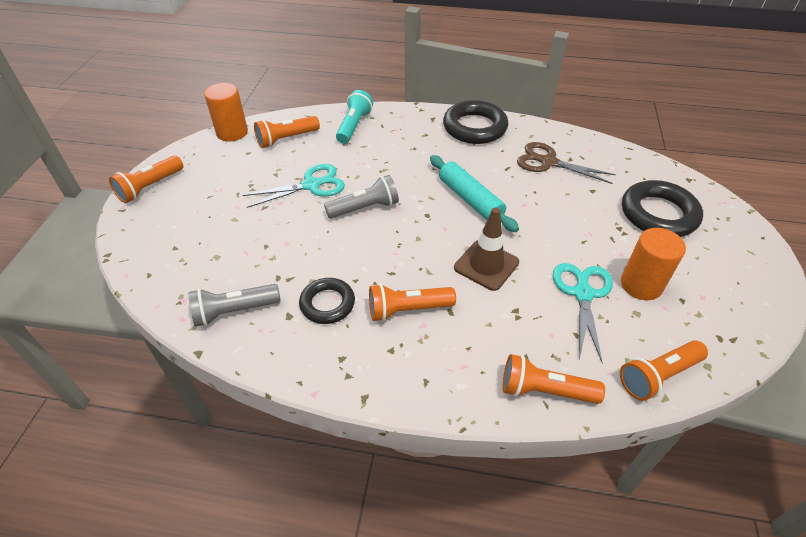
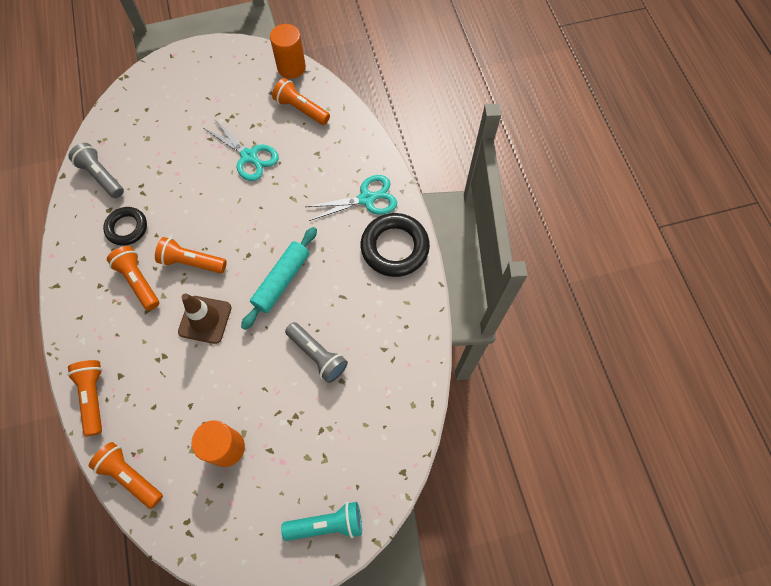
camera: 65 degrees right, 20 degrees up
(150, 187) = (201, 56): orange flashlight -> orange flashlight (192, 262)
(354, 126) = (346, 149): turquoise flashlight -> turquoise flashlight (327, 524)
(365, 208) = (237, 206): grey flashlight -> grey flashlight (317, 355)
(548, 162) = (368, 330): brown scissors -> none
(583, 294) = (199, 402): turquoise scissors -> turquoise scissors (366, 199)
(658, 214) = (330, 449): black ring -> none

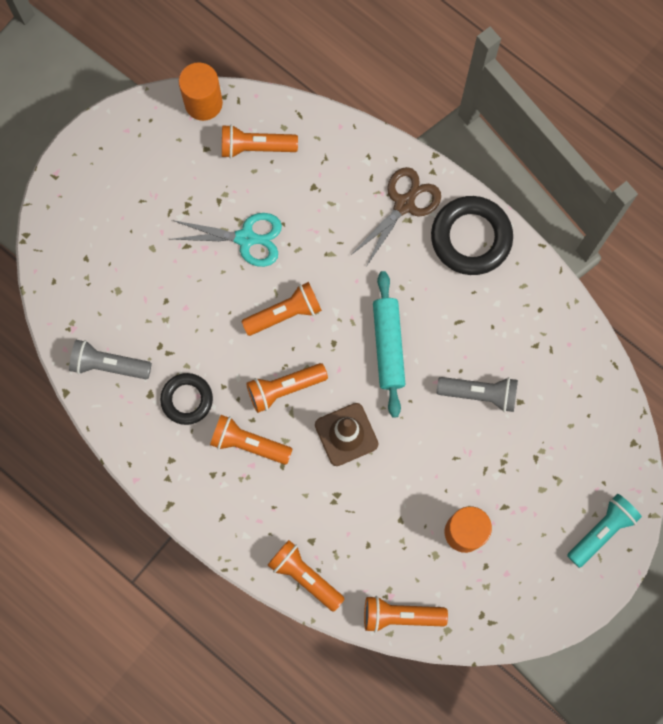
camera: 35 degrees left, 10 degrees up
(233, 216) = (284, 313): none -> orange flashlight
(366, 199) = (404, 204): turquoise scissors -> brown scissors

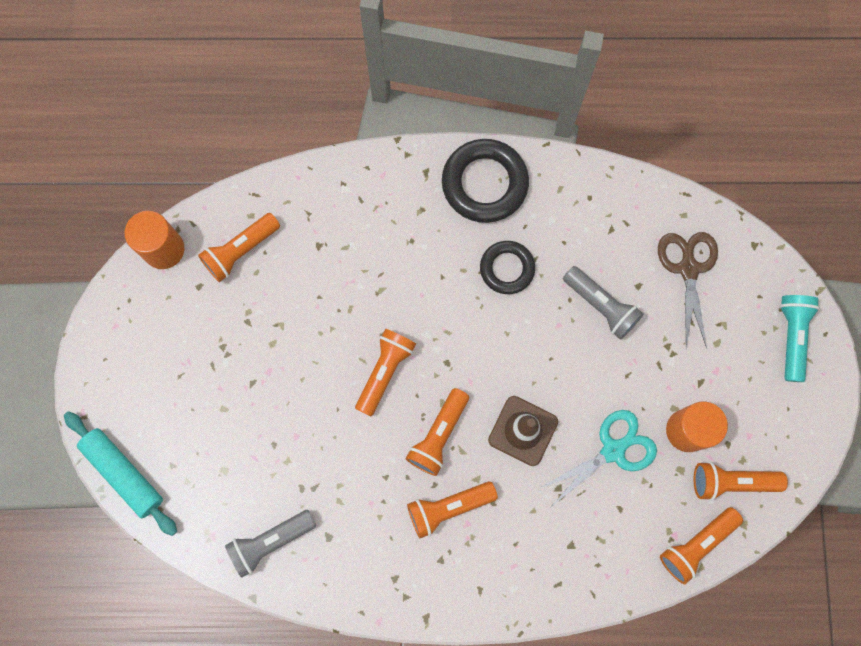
camera: 40 degrees left, 0 degrees up
(187, 399) = (364, 514): black ring -> black ring (507, 268)
(246, 238) = (298, 335): turquoise scissors -> turquoise scissors (613, 450)
(305, 576) = (591, 580): orange flashlight -> orange flashlight (731, 482)
(388, 346) = (494, 328): turquoise rolling pin -> turquoise rolling pin (123, 473)
(404, 204) = (406, 199): brown scissors -> brown scissors (688, 269)
(479, 393) = (601, 306): grey flashlight -> grey flashlight turned 75 degrees clockwise

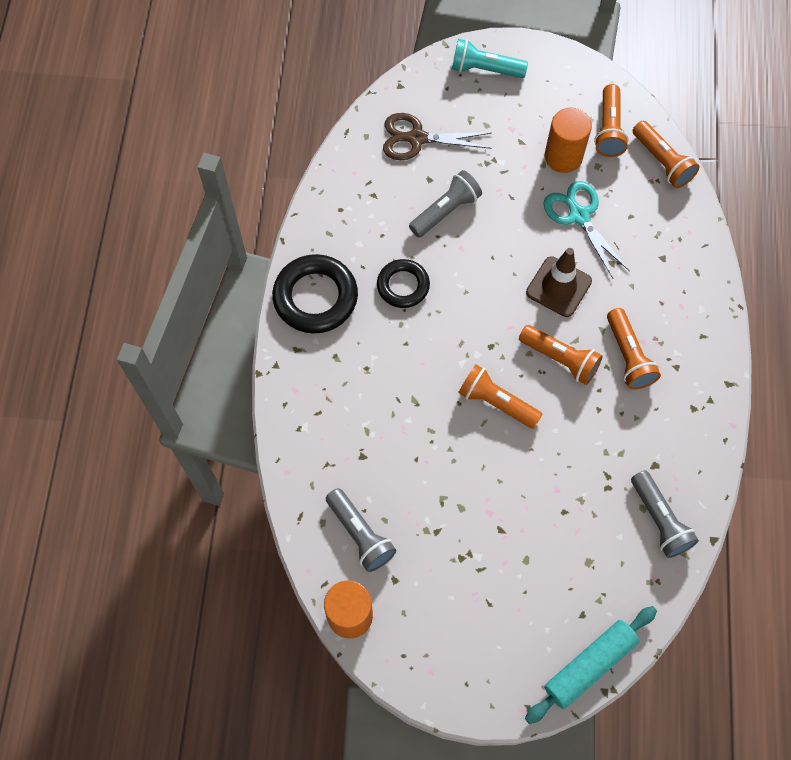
camera: 85 degrees left, 10 degrees down
(241, 251) = (360, 534): orange flashlight -> grey flashlight

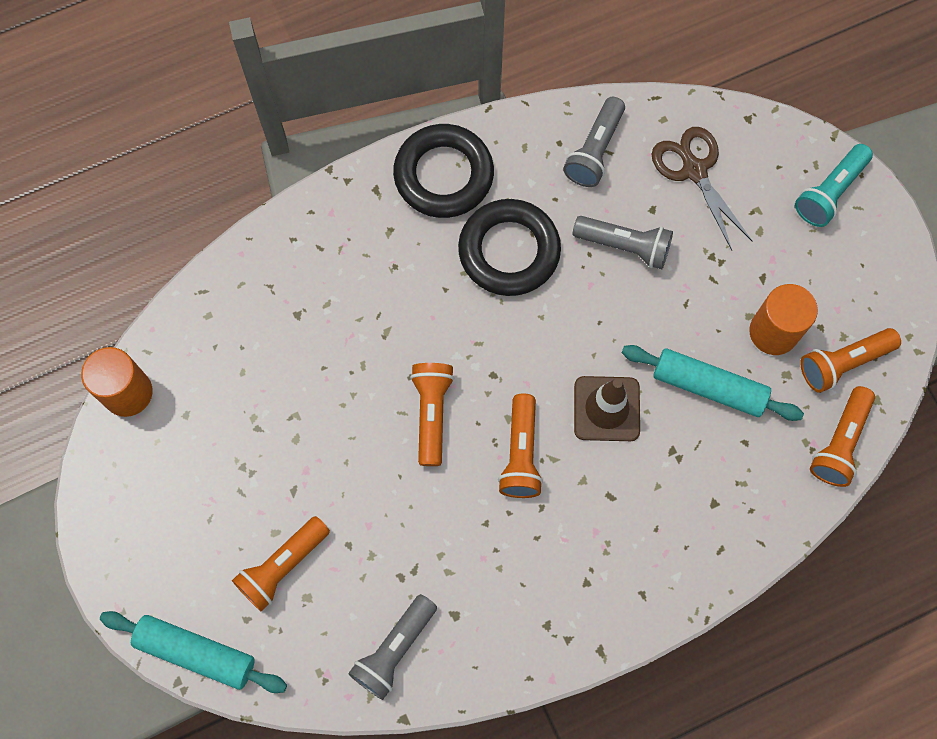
camera: 60 degrees right, 5 degrees up
(360, 534) = (215, 357): grey flashlight -> grey flashlight (595, 151)
(403, 286) = (509, 251): black ring -> black ring, size x1.60
(485, 69) = (830, 192): turquoise flashlight -> turquoise flashlight turned 120 degrees counterclockwise
(579, 216) = (709, 386): turquoise scissors -> turquoise rolling pin
(628, 356) = (568, 524): orange flashlight -> orange flashlight (283, 566)

